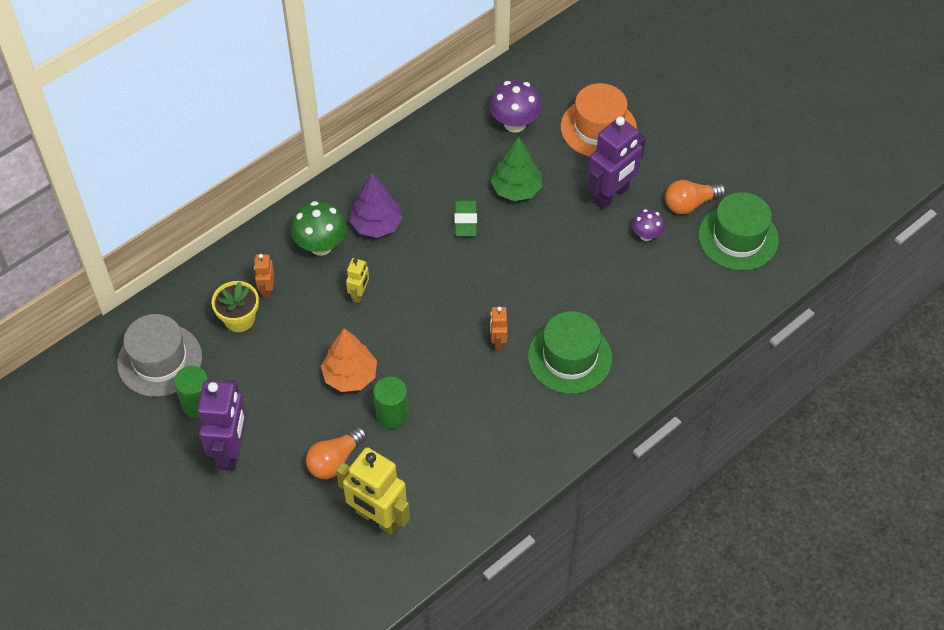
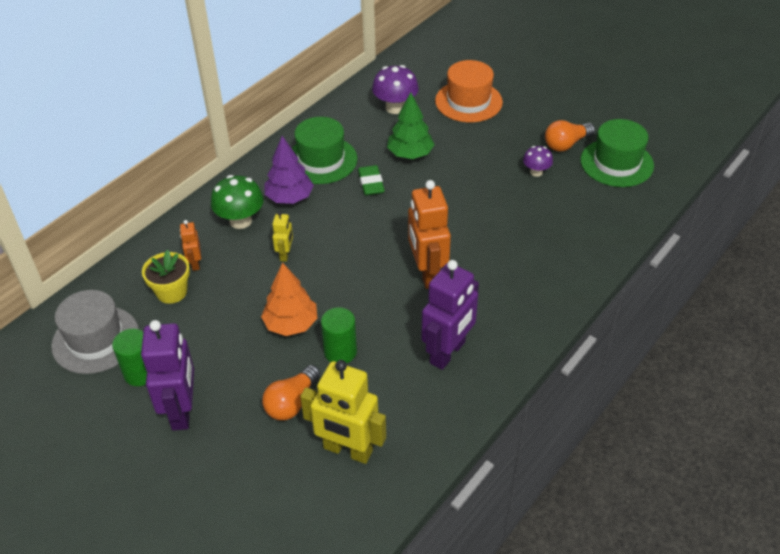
camera: 10 degrees left, 10 degrees down
(498, 341) = (427, 273): orange robot -> orange robot, size x2.03
(569, 357) = (498, 277): green hat -> green hat (321, 160)
(611, 195) = (495, 147): purple robot -> purple robot (448, 353)

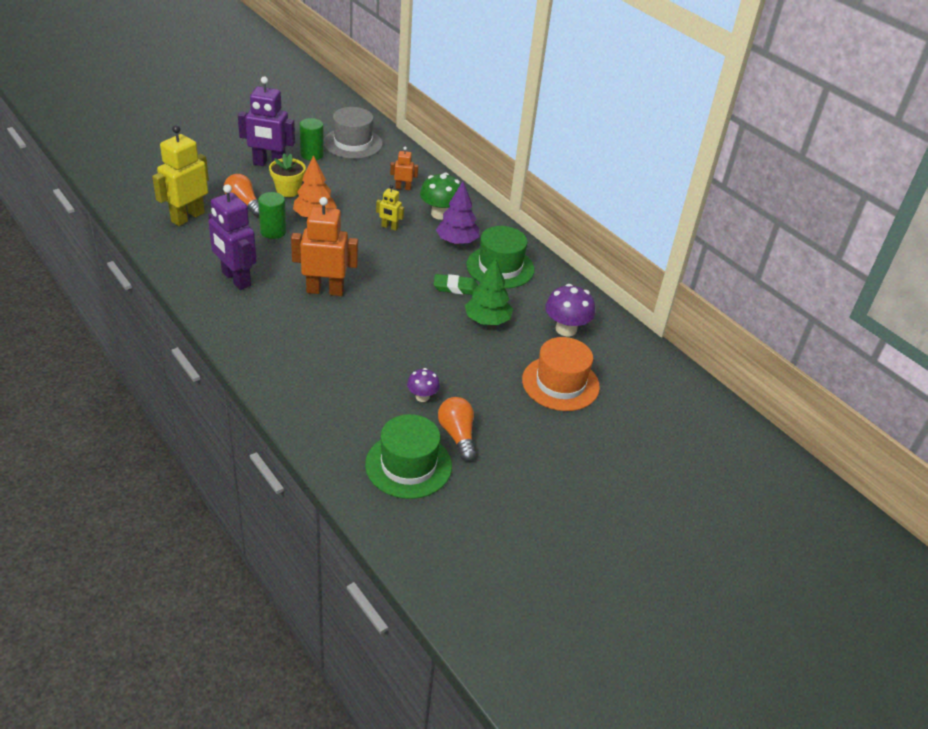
camera: 100 degrees right, 5 degrees down
(171, 292) = (379, 175): yellow flower pot -> yellow flower pot (288, 190)

